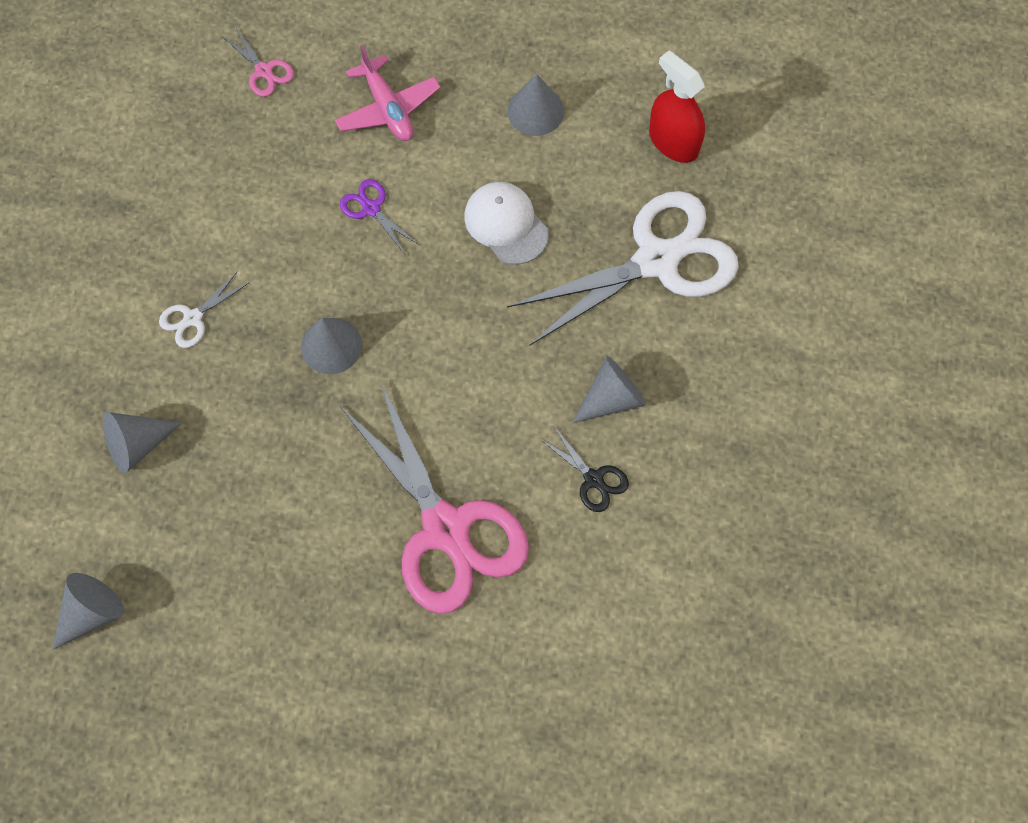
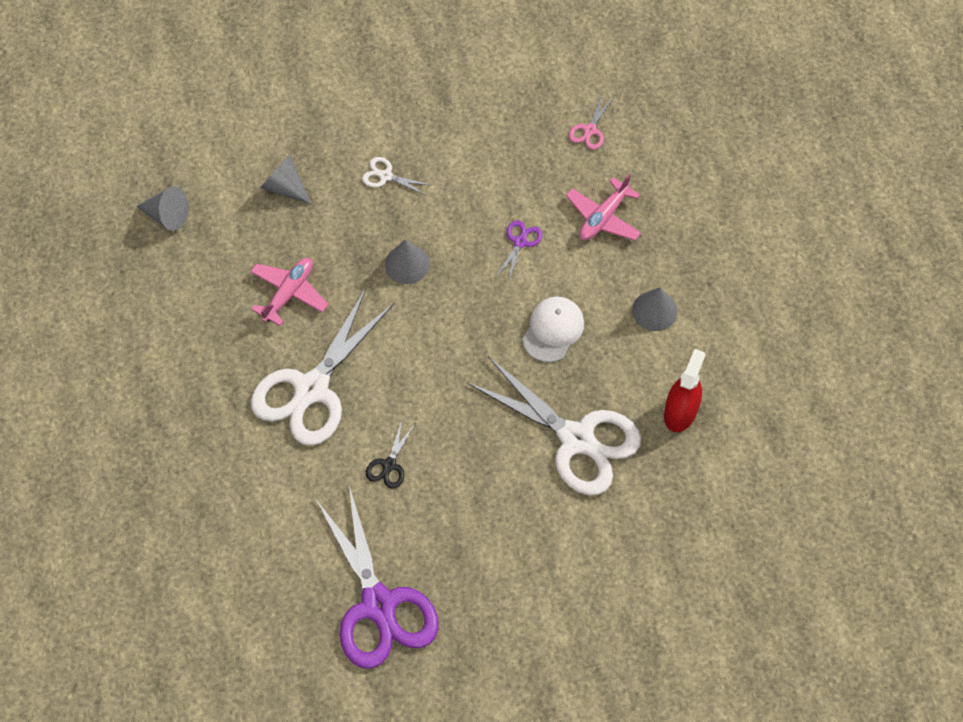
camera: 65 degrees right, 5 degrees down
(296, 502) = (289, 293): none -> pink plane
(445, 528) = (312, 388): pink scissors -> white scissors
(611, 398) = (454, 452): grey cone -> none
(770, 566) = (378, 604): none -> purple scissors

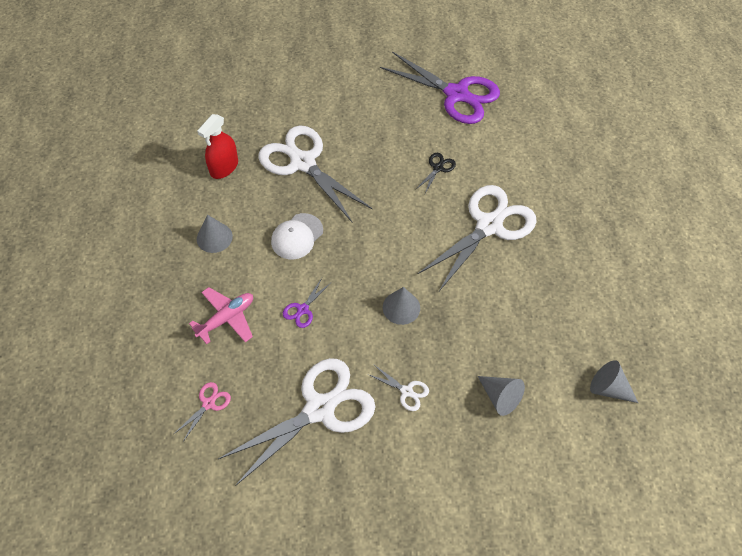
camera: 170 degrees left, 5 degrees down
(289, 293) = (502, 300): pink plane -> none
(378, 604) = (456, 94): purple scissors -> purple scissors turned 135 degrees clockwise
(474, 144) = (319, 409): none -> white scissors

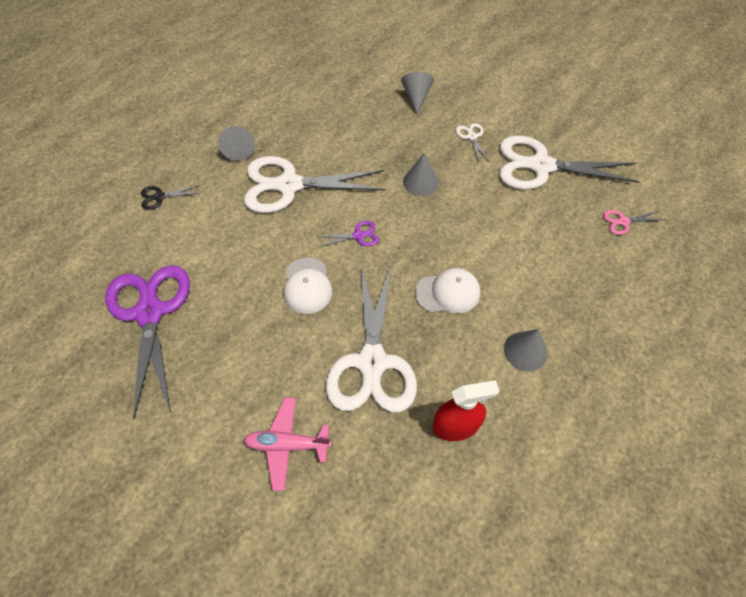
camera: 135 degrees left, 0 degrees up
(226, 318) = (566, 270): pink plane -> pink plane (287, 445)
(303, 309) = (496, 232): purple scissors -> purple scissors (358, 235)
(390, 173) = (307, 286): none -> white cap
(438, 168) = (264, 257): black scissors -> black scissors (160, 197)
(608, 388) = (349, 62): grey cone -> grey cone (238, 149)

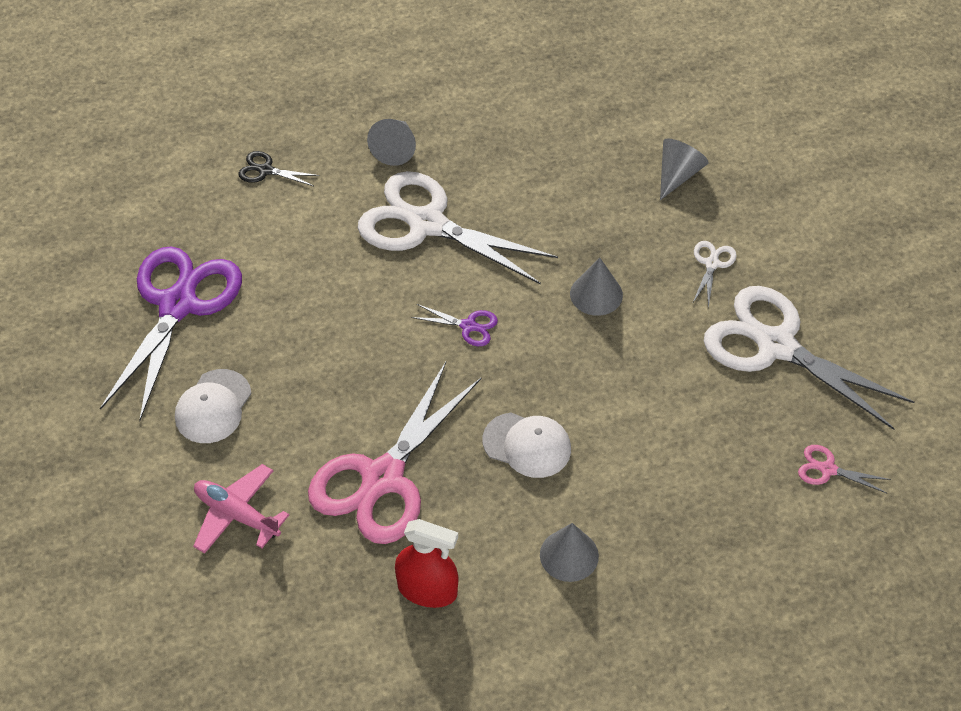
camera: 30 degrees right, 5 degrees down
(307, 286) = (368, 357): white cap -> white cap (213, 407)
(372, 362) = (383, 477): white scissors -> pink scissors

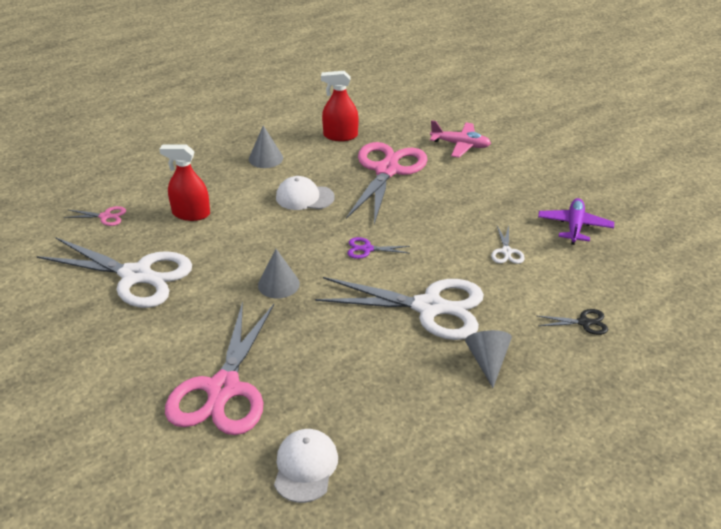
camera: 165 degrees right, 15 degrees down
(178, 305) = (574, 226): purple scissors -> purple plane
(213, 407) = (509, 183): white cap -> white cap (305, 467)
(678, 175) = (223, 389): grey cone -> pink scissors
(700, 447) = (191, 214): none -> red spray bottle
(712, 264) = (188, 321): white scissors -> white scissors (506, 251)

